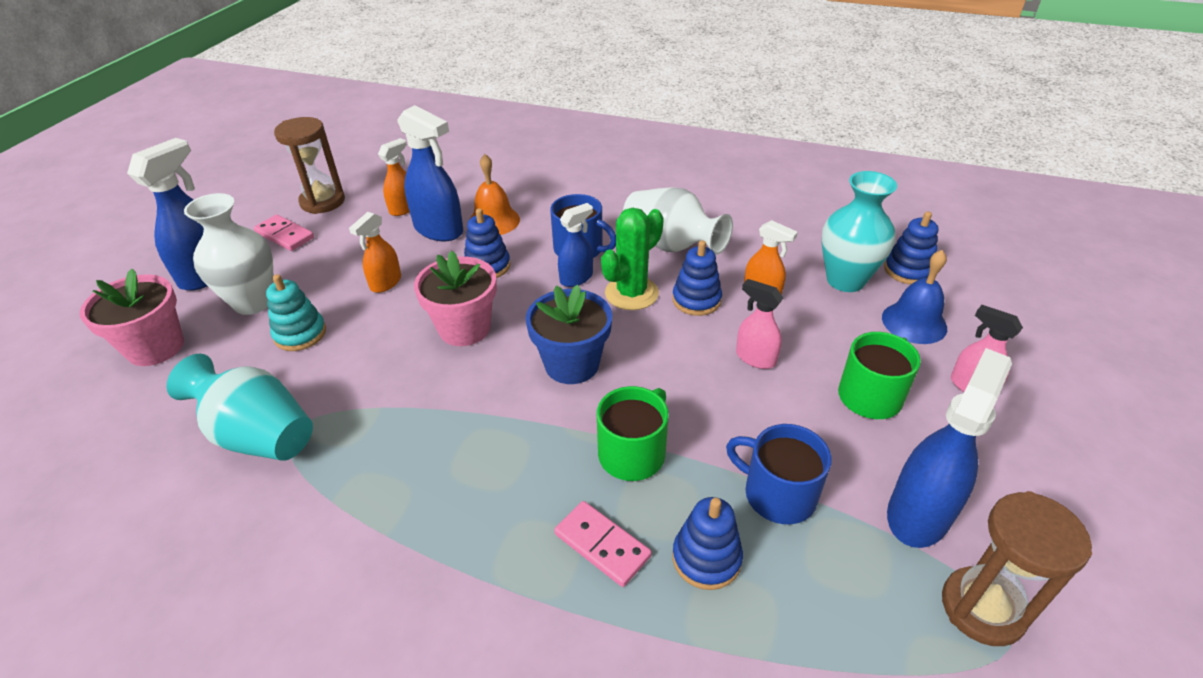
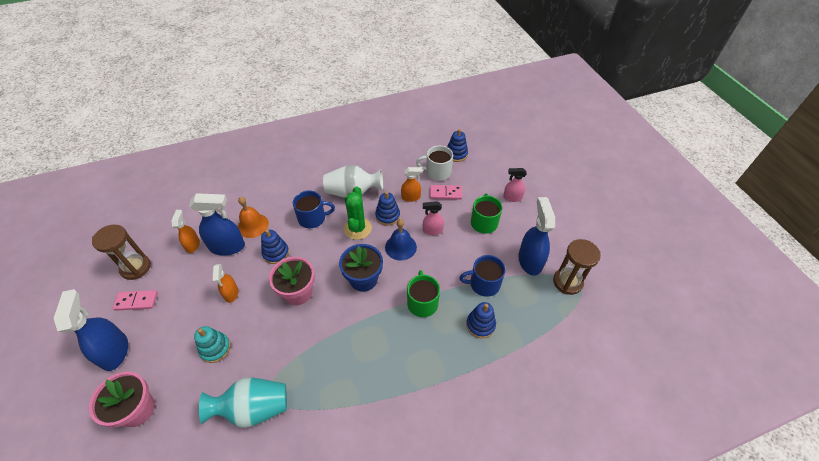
camera: 40 degrees left, 10 degrees up
(253, 302) = (166, 349): white vase -> none
(576, 278) = (325, 235): blue spray bottle -> none
(602, 545) = (443, 346): pink domino -> pink domino (445, 193)
(845, 280) = (437, 172): turquoise vase -> white mug
(914, 322) = (475, 179): blue bell -> blue bell (400, 247)

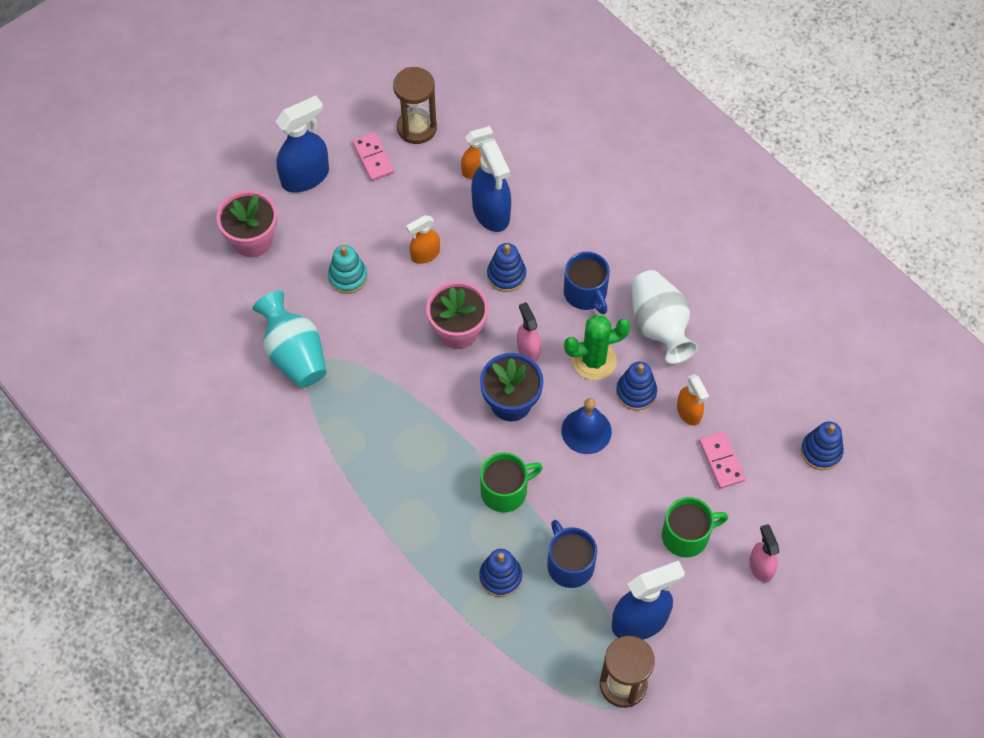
camera: 70 degrees right, 10 degrees up
(253, 225) = (539, 224): orange bell -> none
(432, 230) = (636, 465): pink spray bottle -> pink spray bottle (528, 349)
(437, 172) = (763, 434): white mug -> none

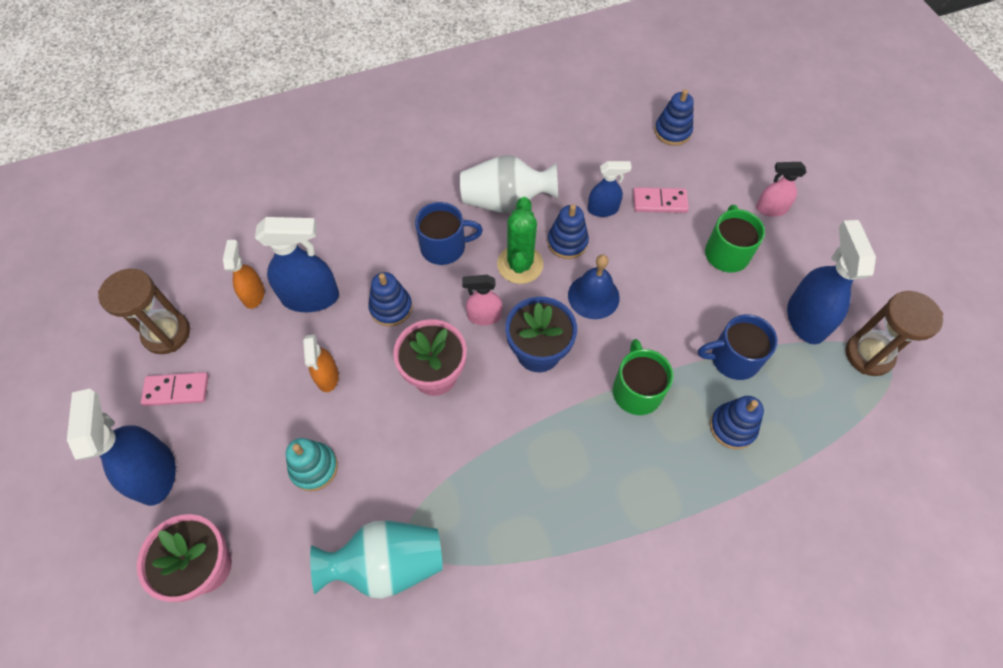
camera: 70 degrees left, 0 degrees up
(689, 412) = (603, 209): orange spray bottle -> blue spray bottle

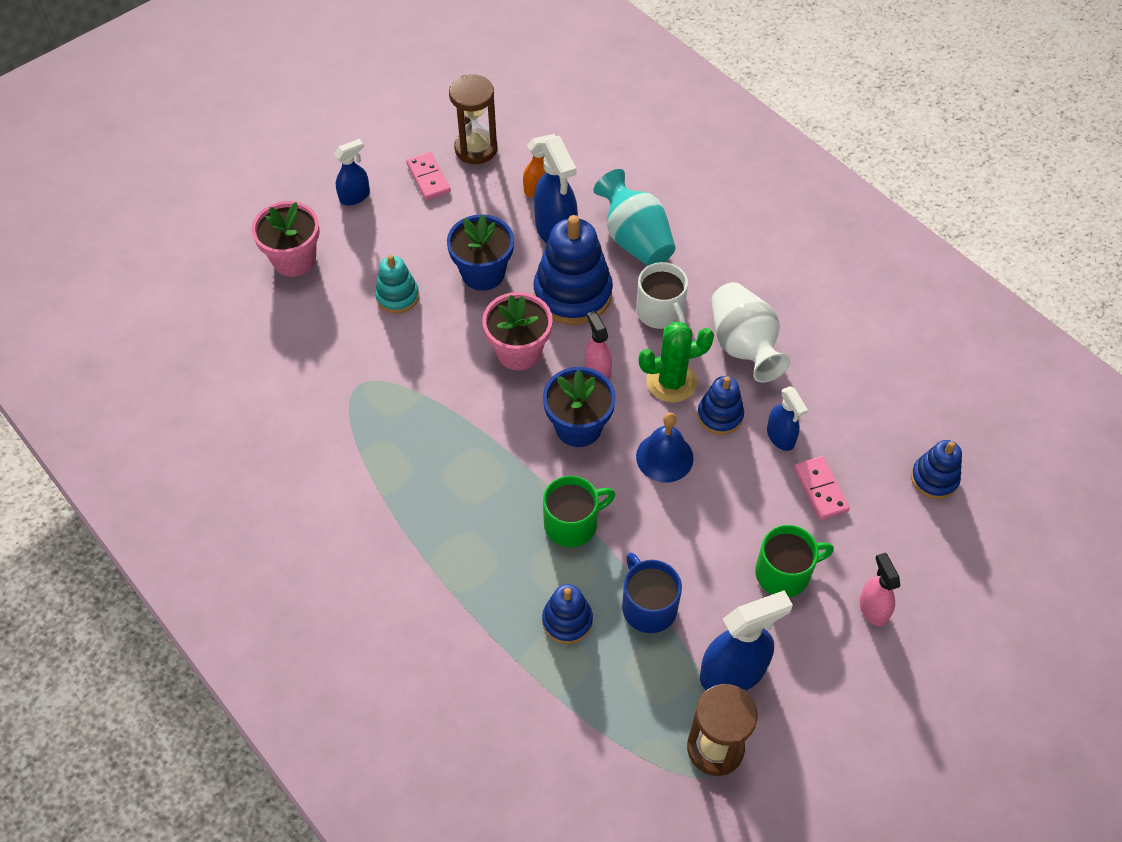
camera: 70 degrees right, 5 degrees down
(155, 473) = (355, 196): blue spray bottle -> blue spray bottle, size x0.58
(327, 376) = (483, 273): orange spray bottle -> blue flower pot
(387, 564) = (335, 377): turquoise vase -> turquoise vase (635, 239)
(391, 308) = (572, 294): blue stacking toy -> blue stacking toy, size x1.82
(444, 247) = (660, 312): blue mug -> white mug

